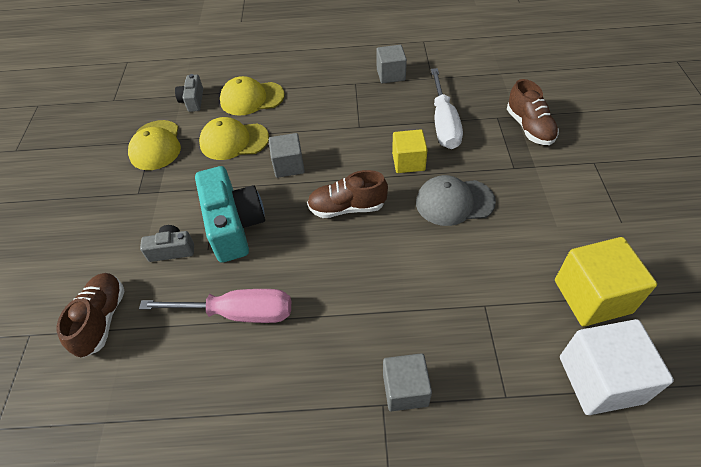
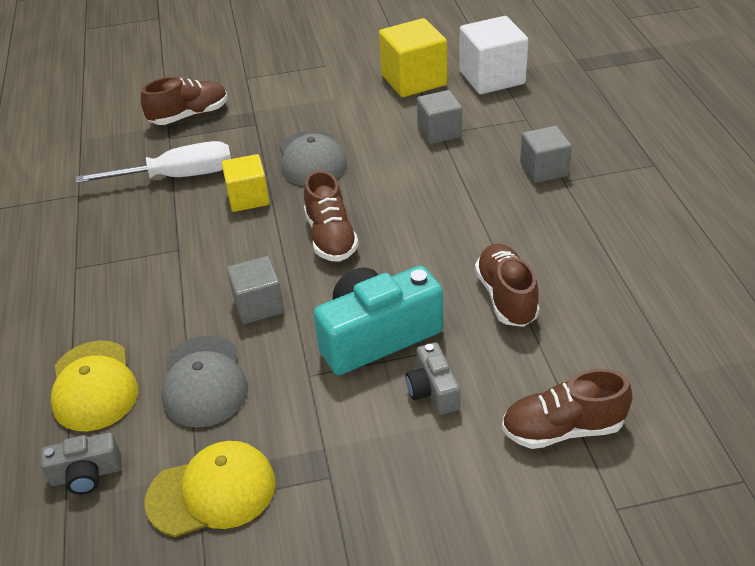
camera: 100 degrees left, 10 degrees down
(234, 141) = (204, 381): yellow cap -> grey cap
(239, 313) = (506, 297): pink screwdriver -> brown shoe
(391, 75) = (62, 233): grey cube -> grey cube (439, 132)

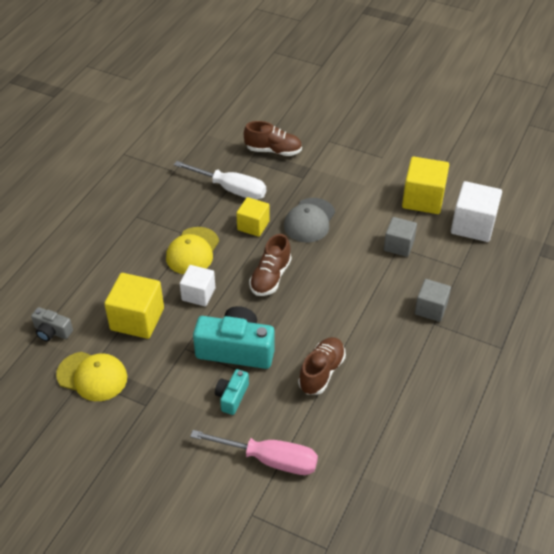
camera: 35 degrees right, 5 degrees up
(94, 386) = (90, 289): yellow cap -> yellow cap (192, 251)
(204, 381) = (137, 319): grey cap -> yellow cube
(258, 305) = (198, 294): grey cube -> white cube
(433, 391) = (232, 397): grey camera -> turquoise camera
(562, 429) = (270, 460): brown shoe -> pink screwdriver

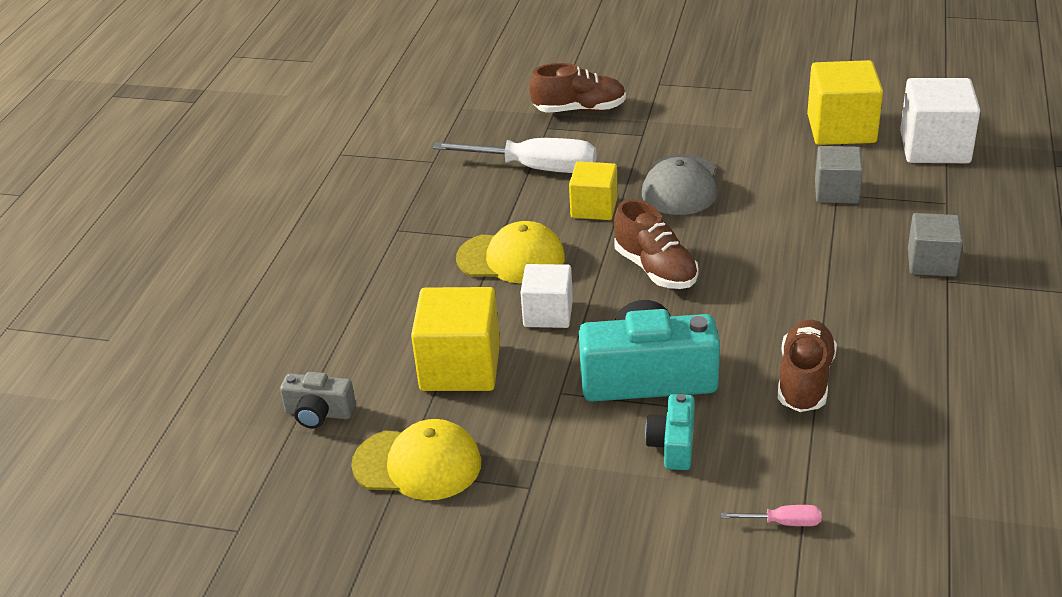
camera: 10 degrees left, 10 degrees down
(192, 251) = (511, 258): yellow cap -> yellow cap turned 90 degrees counterclockwise
(270, 277) = (655, 269): brown shoe -> brown shoe turned 45 degrees counterclockwise
(270, 460) = (784, 522): pink screwdriver -> pink screwdriver, size x0.42

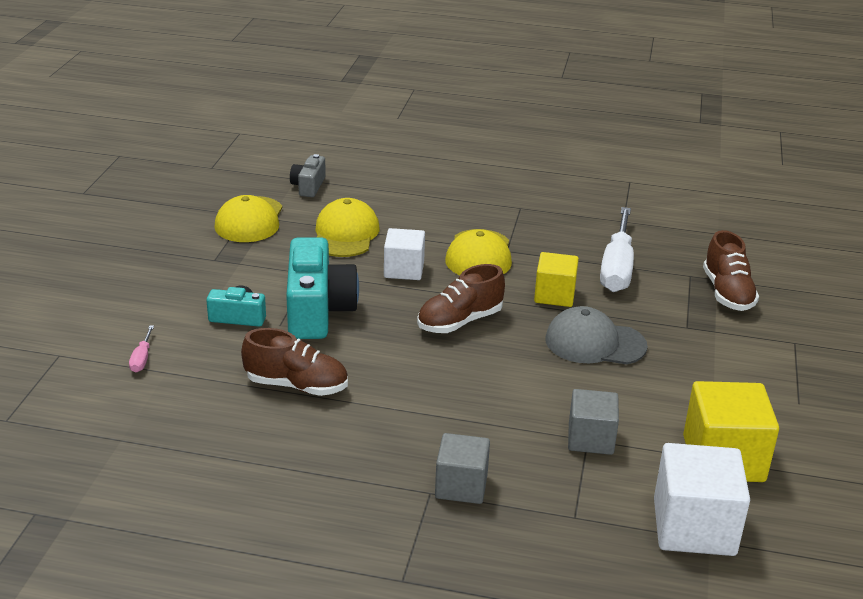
camera: 85 degrees right, 5 degrees down
(460, 367) = (345, 234): yellow cube -> yellow cap

